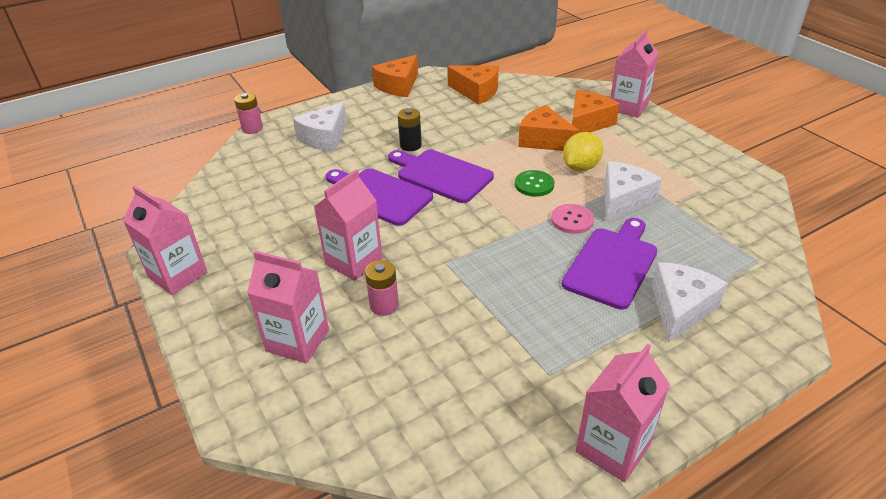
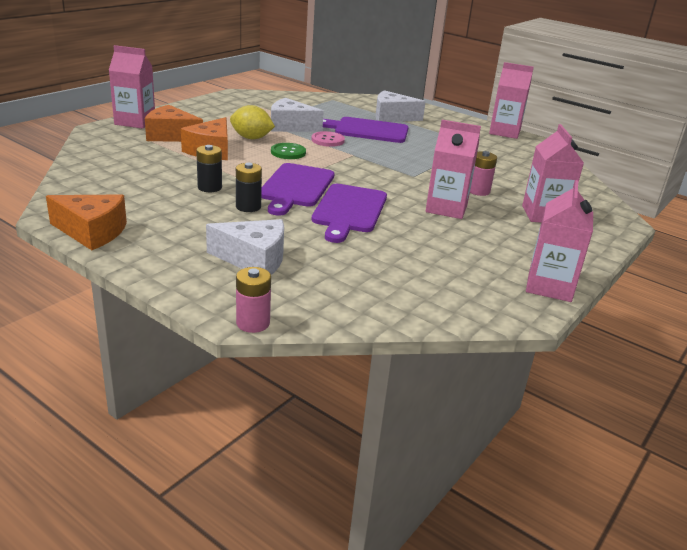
camera: 115 degrees left, 10 degrees down
(456, 132) = (209, 187): none -> black battery
(476, 92) = (107, 184): orange cheese -> none

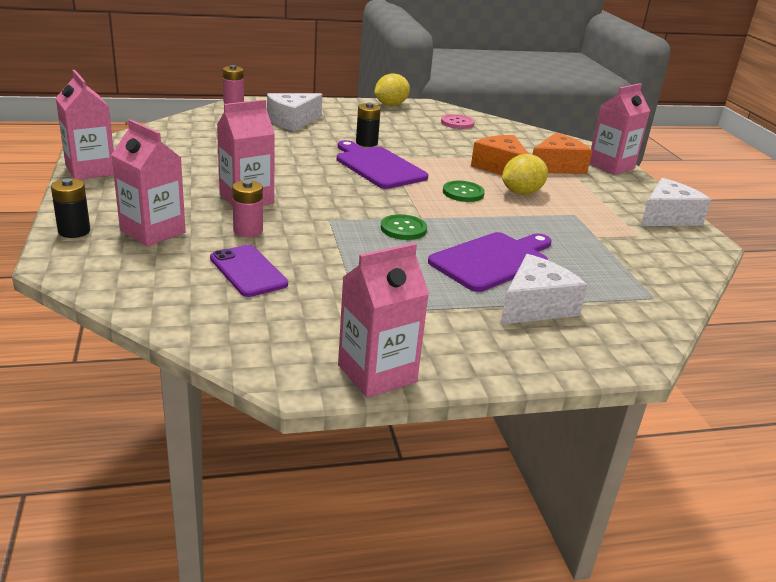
camera: 130 degrees right, 0 degrees up
(92, 232) = (390, 105): orange cheese -> yellow lemon
(209, 187) = (418, 144): black battery -> black battery (74, 231)
(290, 126) = (545, 223): white cheese -> white cheese (667, 217)
(327, 140) = (479, 223): pink button -> pink button (457, 123)
(349, 211) = (308, 166): purple cutting board -> none
(379, 155) = (403, 229): none -> green button
(509, 175) = (248, 271): none -> purple phone

